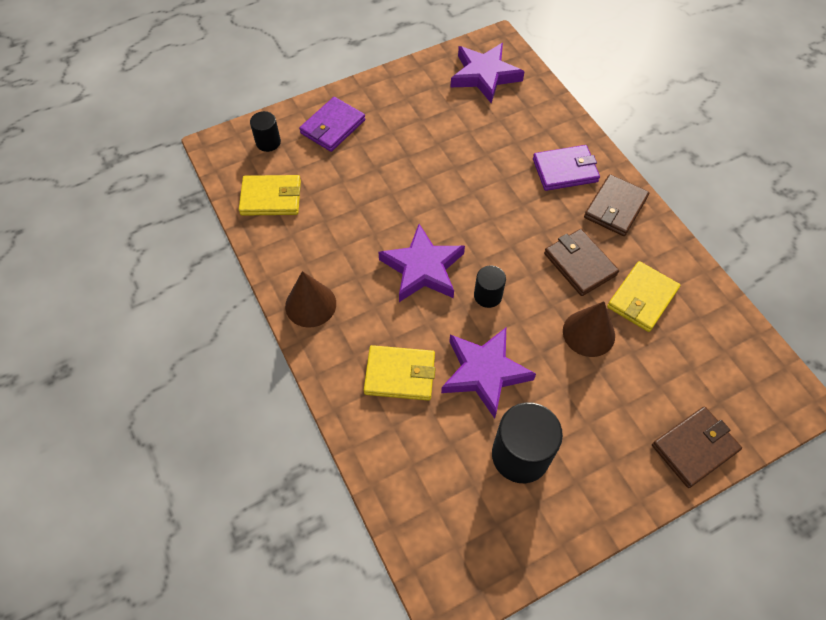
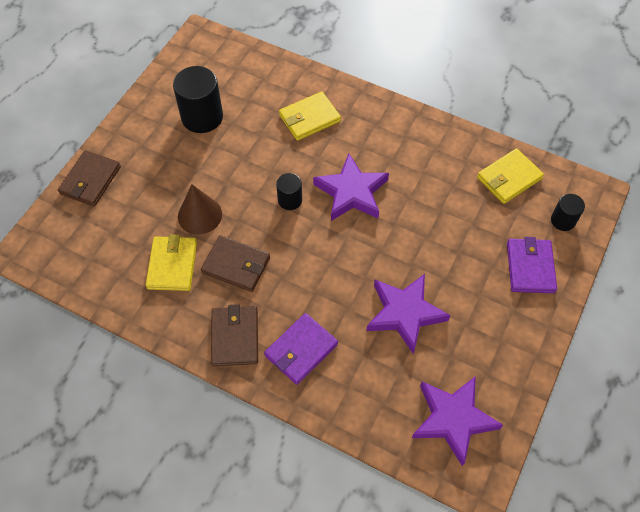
camera: 145 degrees right, 0 degrees up
(310, 304) = (404, 125): brown cone -> none
(484, 372) = (256, 149): purple star -> purple star (405, 313)

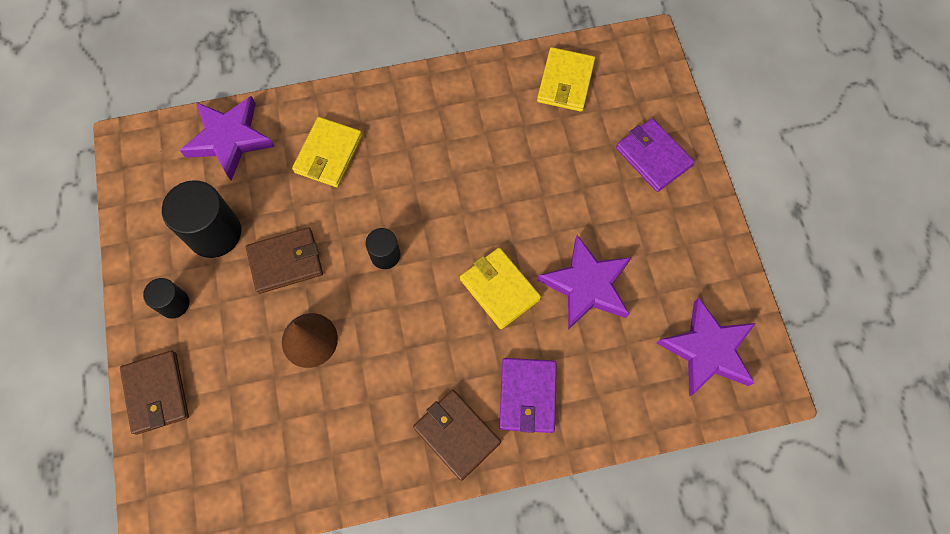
camera: 40 degrees left, 10 degrees up
(172, 265) = (330, 413): yellow wallet -> yellow wallet (499, 289)
(236, 265) = (393, 363): brown wallet -> brown wallet (285, 262)
(351, 192) = (437, 202): purple star -> purple star (229, 139)
(563, 220) = (643, 90): black cylinder -> black cylinder (174, 304)

